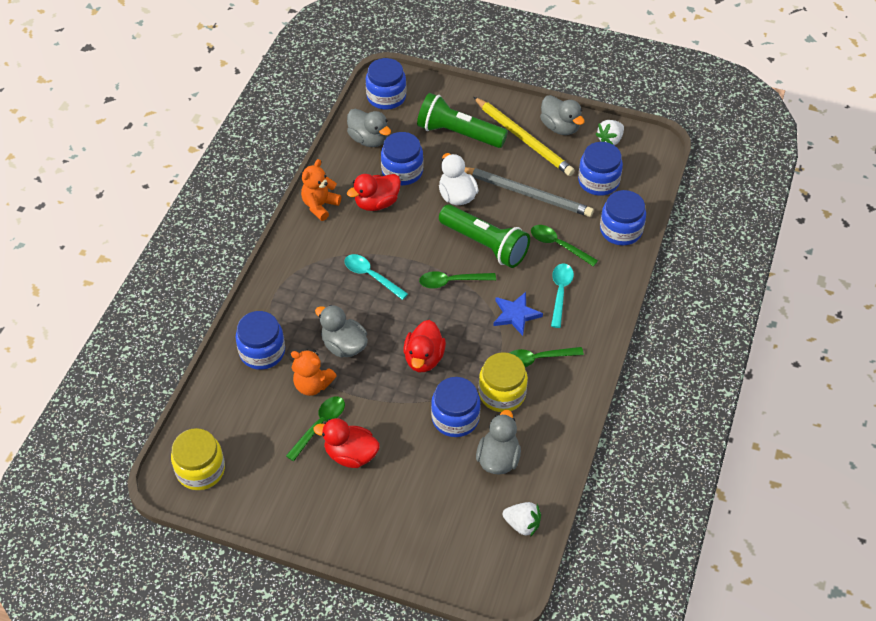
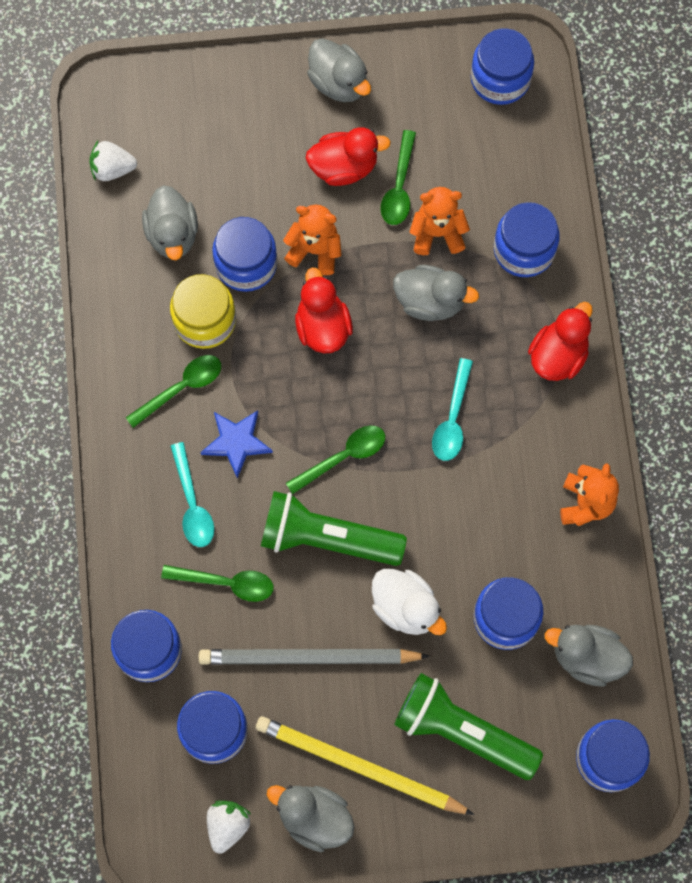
camera: 155 degrees right, 20 degrees up
(201, 470) = (500, 79): yellow jar -> blue jar
(319, 517) = (339, 83): none -> grey duck
(371, 276) = (452, 419): turquoise spoon -> turquoise spoon turned 90 degrees clockwise
(376, 203) = (511, 543): red duck -> red duck (558, 356)
(402, 407) = (315, 250): none -> orange teddy bear
(458, 133) = (461, 731): green flashlight -> green flashlight turned 150 degrees counterclockwise

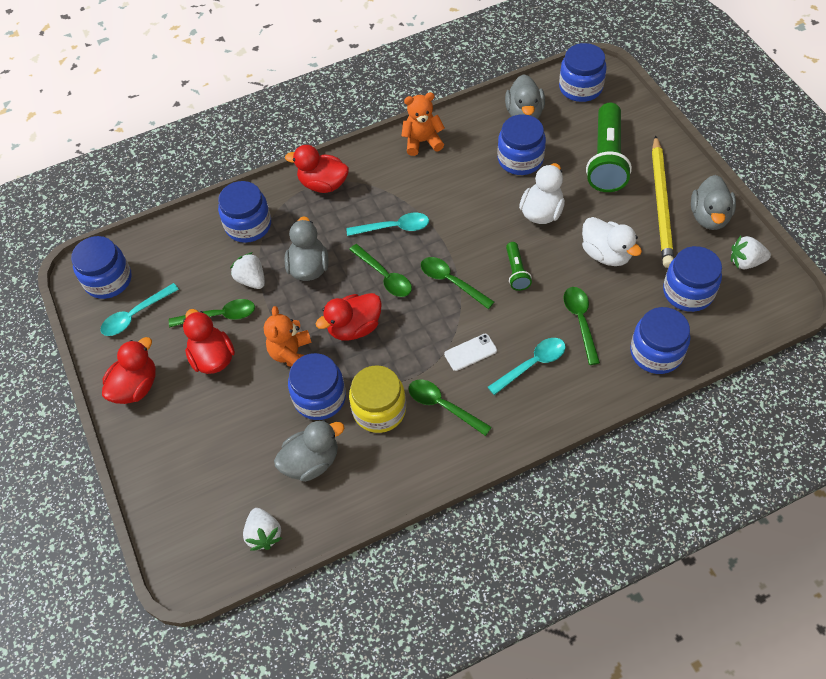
camera: 105 degrees left, 15 degrees down
(236, 442) = (470, 352): blue star -> white phone
(309, 658) = (606, 254): grey pencil -> white duck
(326, 538) = (516, 272): green flashlight -> green flashlight, size x0.49
(339, 83) = (136, 387): grey duck -> red duck
(382, 383) = (384, 276): none -> green spoon
(436, 99) = (135, 315): none -> turquoise spoon
(437, 233) = (251, 280): orange teddy bear -> white strawberry

